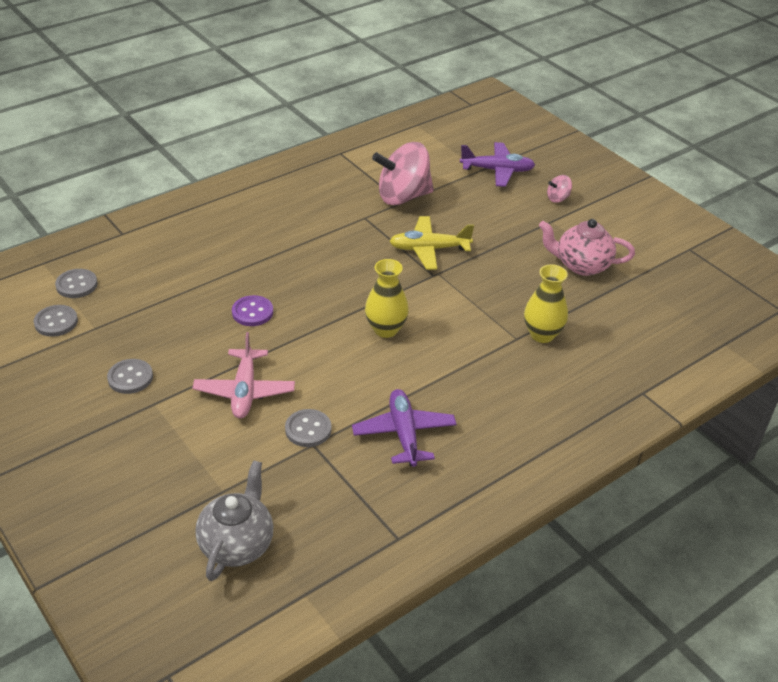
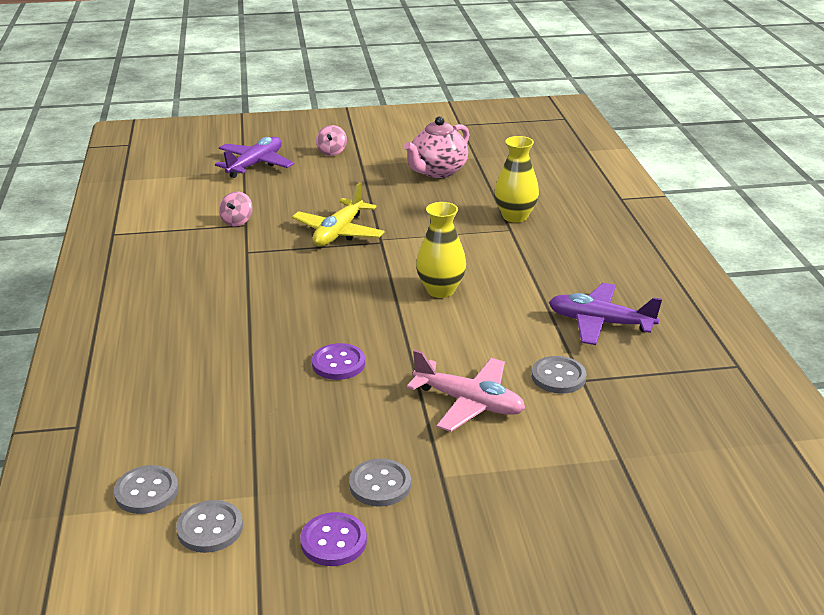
camera: 60 degrees left, 10 degrees down
(67, 376) = (333, 541): none -> purple button
(237, 544) = (704, 467): grey teapot -> none
(403, 196) = (237, 221): pink spinning top -> pink spinning top, size x0.44

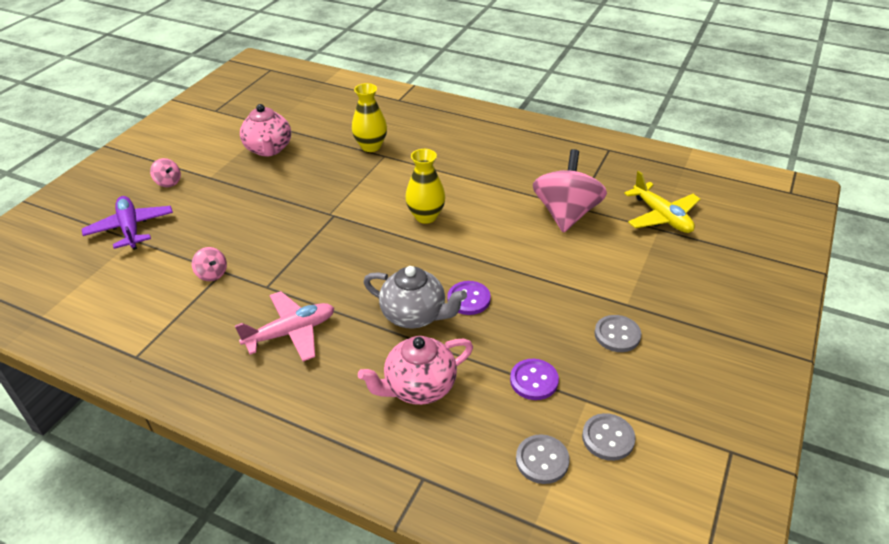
camera: 55 degrees left, 10 degrees up
(187, 381) = (419, 387): none -> pink teapot
(283, 341) = (415, 315): none -> grey teapot
(333, 541) = (659, 379): purple button -> purple button (534, 380)
(339, 232) = (296, 229): yellow plane -> yellow plane (661, 216)
(469, 403) = (562, 260): pink plane -> pink plane (291, 332)
(558, 377) = (566, 214): grey button -> pink spinning top
(600, 323) = (526, 173): purple plane -> none

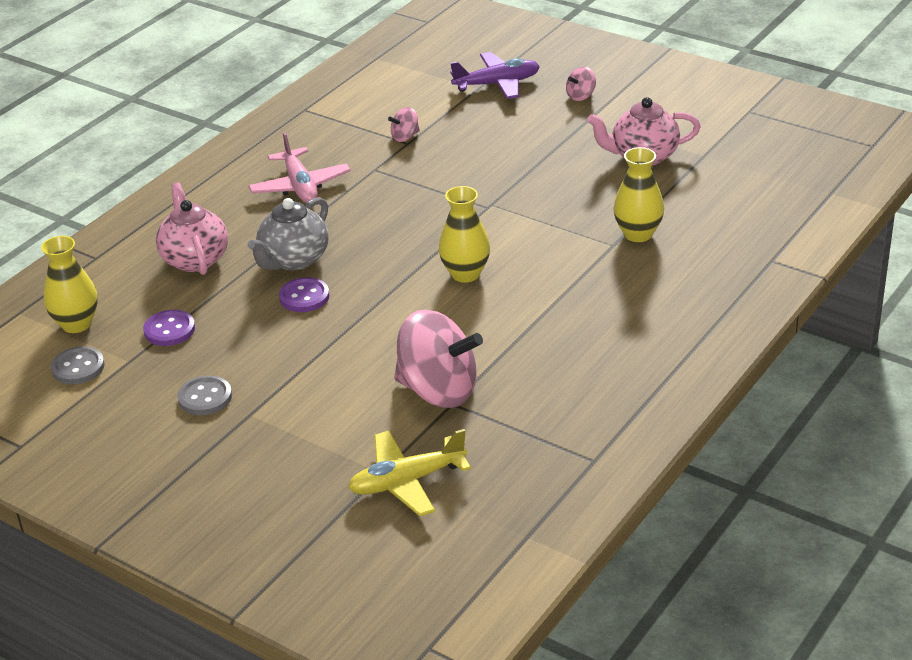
camera: 100 degrees right, 5 degrees down
(542, 460) = (76, 324): grey button -> yellow vase

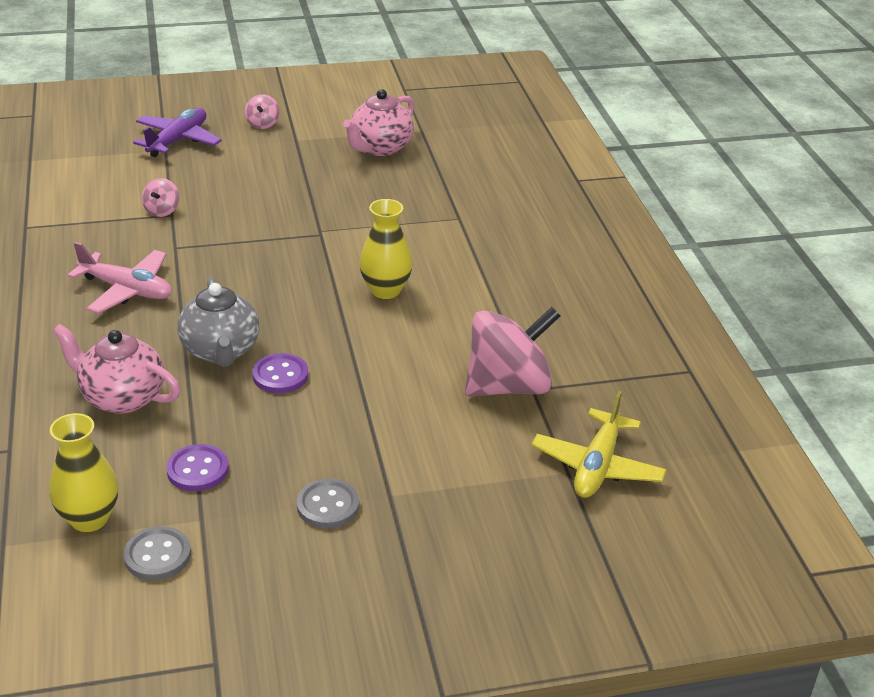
camera: 50 degrees left, 0 degrees up
(638, 234) = (464, 202): yellow vase -> none

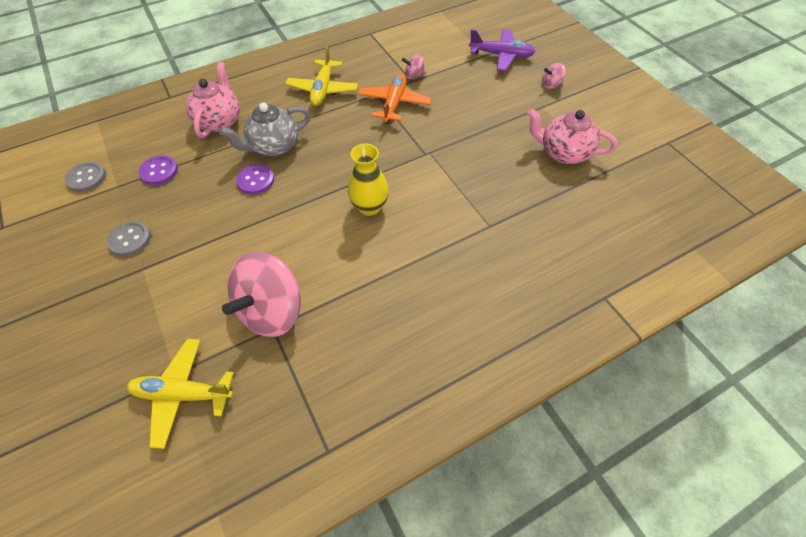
camera: 75 degrees right, 20 degrees up
(89, 518) = (116, 143): yellow vase -> none
(127, 290) = (323, 89): pink plane -> yellow plane
(208, 237) = (394, 104): none -> orange plane
(508, 386) = (272, 310): pink spinning top -> pink spinning top turned 75 degrees clockwise

